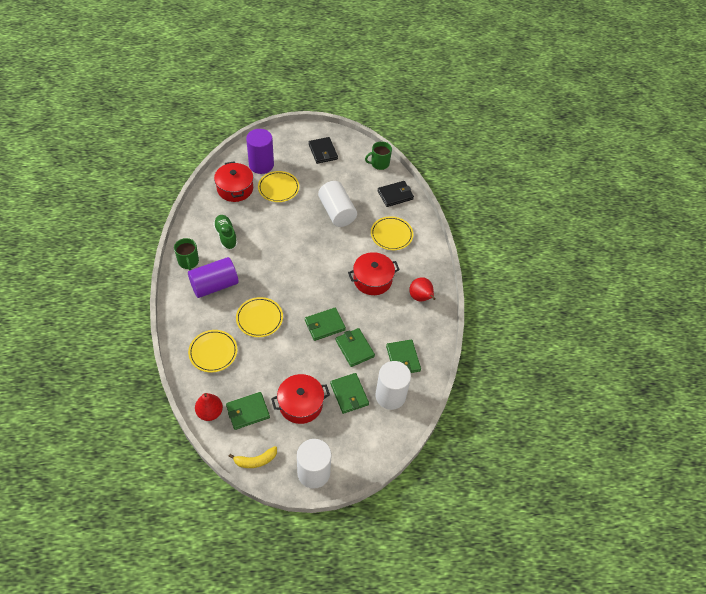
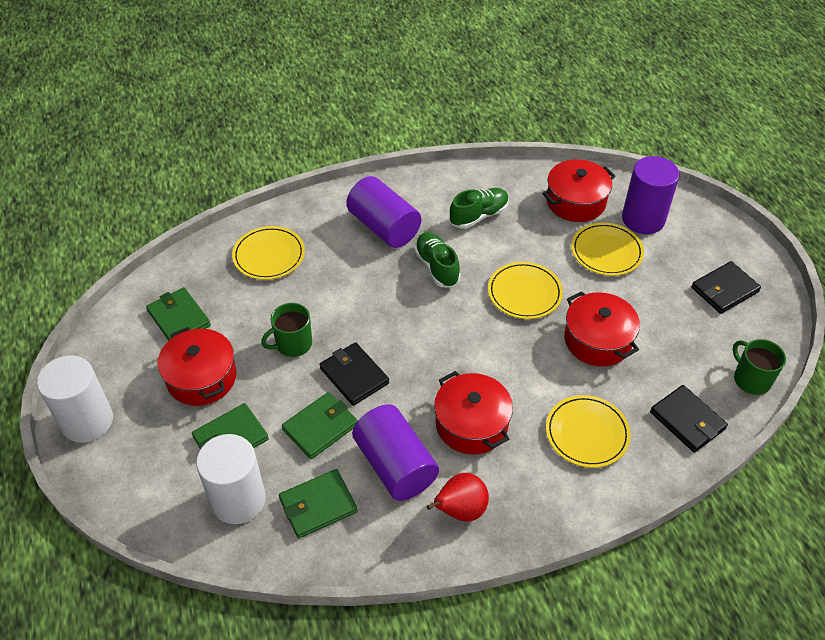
camera: 80 degrees right, 5 degrees down
(188, 262) = (414, 189): green mug -> green mug (293, 344)
(210, 412) = (172, 278): red pear -> none
(255, 460) = (102, 346): yellow banana -> none
(259, 267) = (437, 267): none -> green shoe
(259, 318) = (341, 291): yellow plate -> yellow plate (524, 293)
(324, 325) = (354, 375): green wallet -> black wallet
(337, 212) = (597, 340): white cylinder -> red pot
(388, 319) = (395, 465): none -> purple cylinder

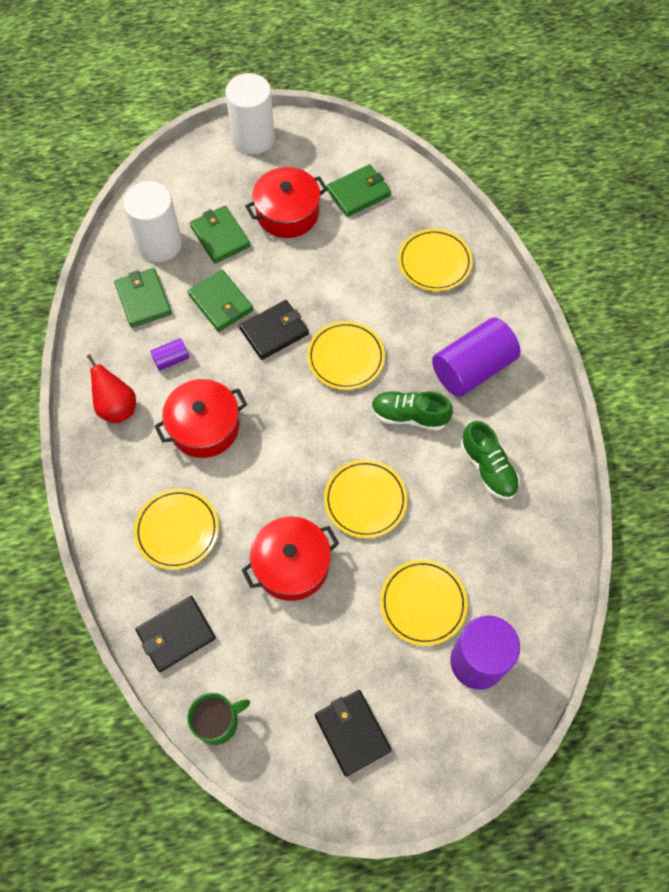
camera: 95 degrees right, 15 degrees up
(293, 344) = (318, 282): green mug -> none
(380, 316) = (346, 357): none -> yellow plate
(395, 465) = (171, 359): purple cylinder -> purple cylinder, size x0.45
(437, 267) = (409, 416): green shoe -> green shoe turned 150 degrees counterclockwise
(575, 202) = (510, 584): red pot -> none

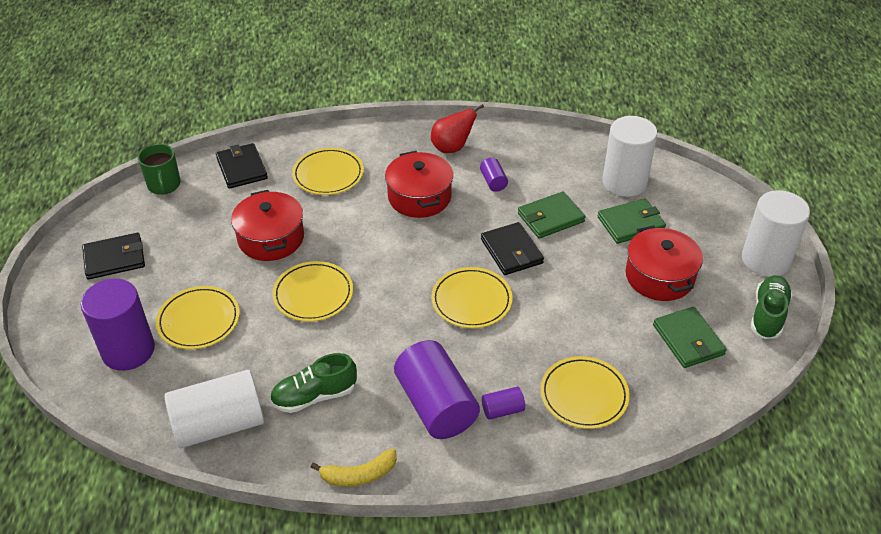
camera: 100 degrees right, 20 degrees down
(143, 299) = (561, 168): green wallet -> none
(409, 416) = (392, 341): green shoe -> green shoe (768, 315)
(464, 318) = (502, 410): none -> purple cylinder
(539, 542) = (219, 424): none -> white cylinder
(557, 414) = (359, 475): none -> yellow banana

